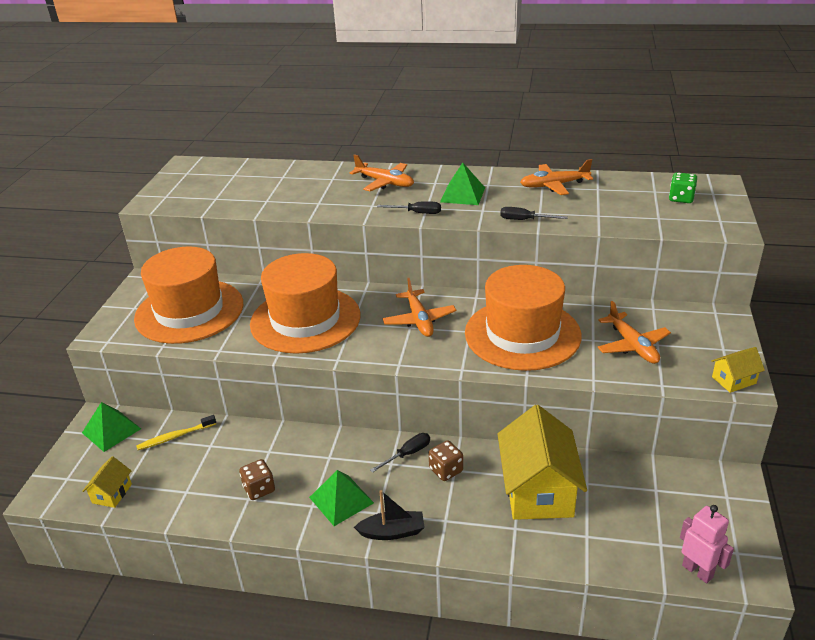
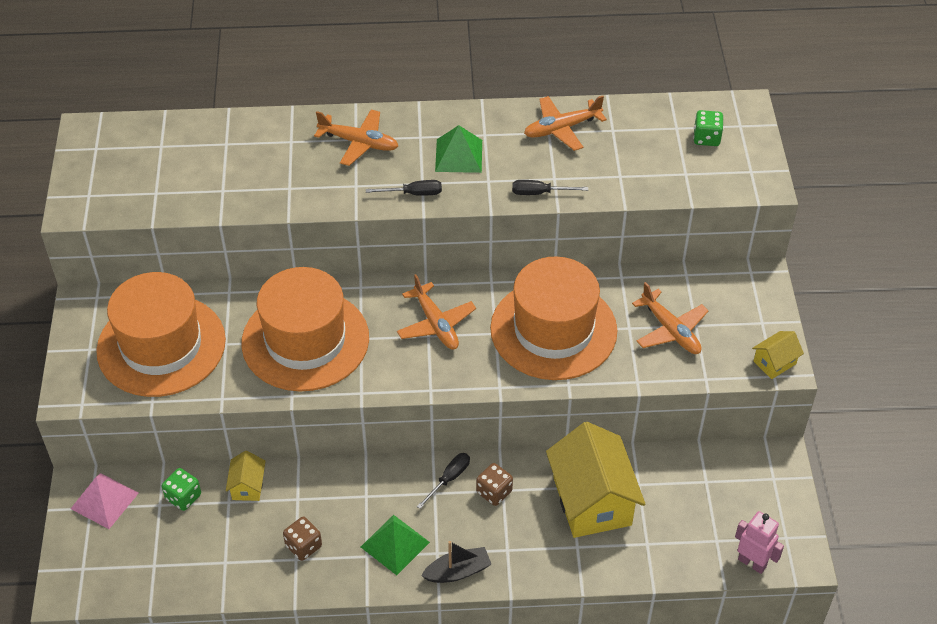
camera: 15 degrees left, 15 degrees up
(111, 430) = (104, 500): green pyramid -> pink pyramid
(112, 493) = (143, 578): yellow house -> yellow house (247, 486)
(175, 437) = (183, 497): yellow toothbrush -> green dice

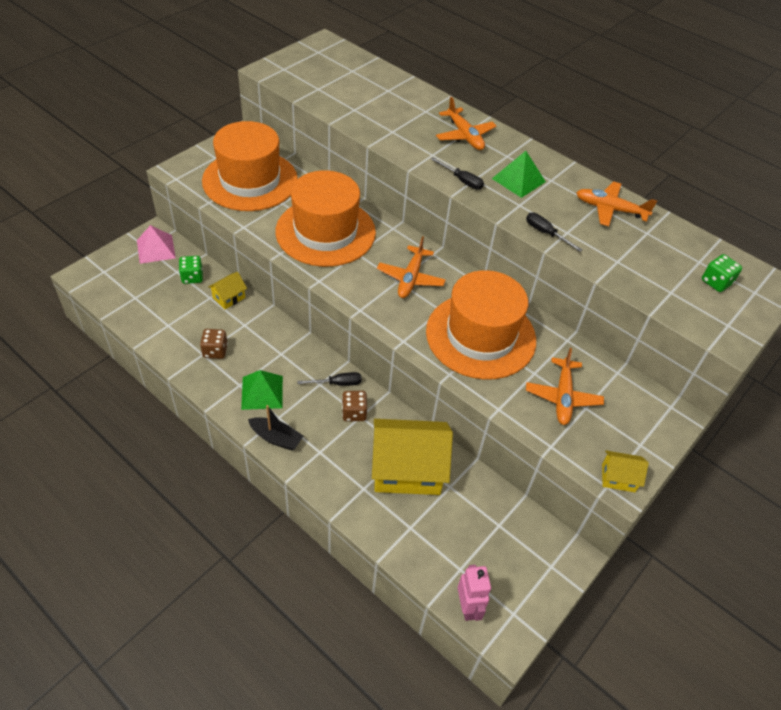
camera: 40 degrees right, 0 degrees up
(592, 501) = (407, 470): yellow house -> yellow house turned 60 degrees clockwise

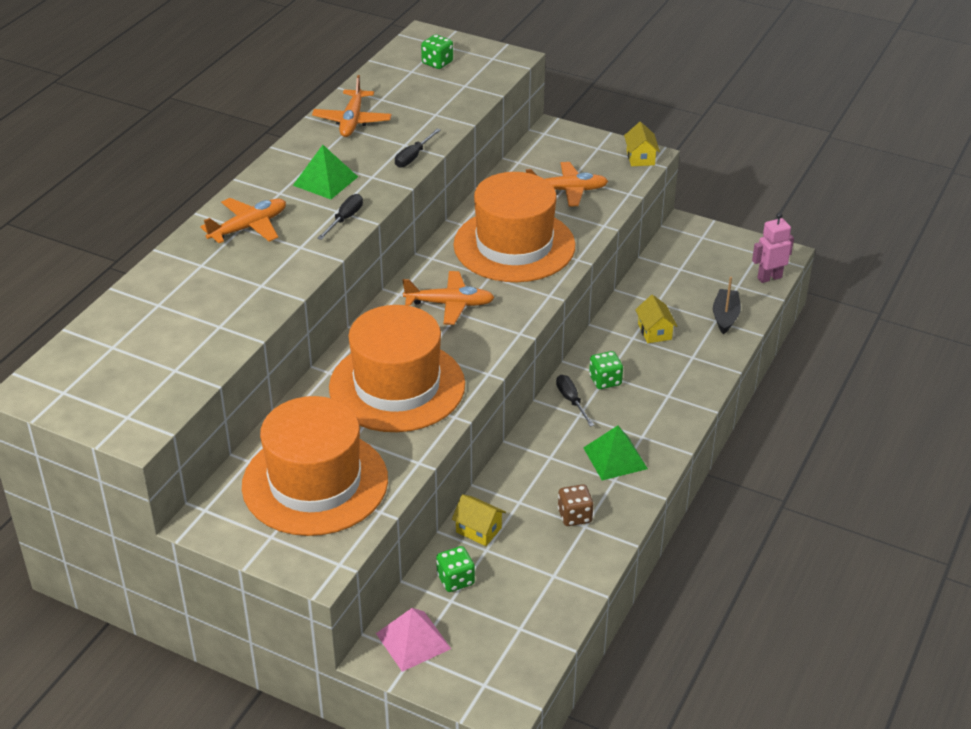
camera: 100 degrees left, 10 degrees down
(276, 438) = (669, 431): black boat -> black boat (725, 316)
(354, 413) = (605, 380): brown dice -> green dice
(407, 470) = (654, 332): yellow house -> yellow house, size x0.46

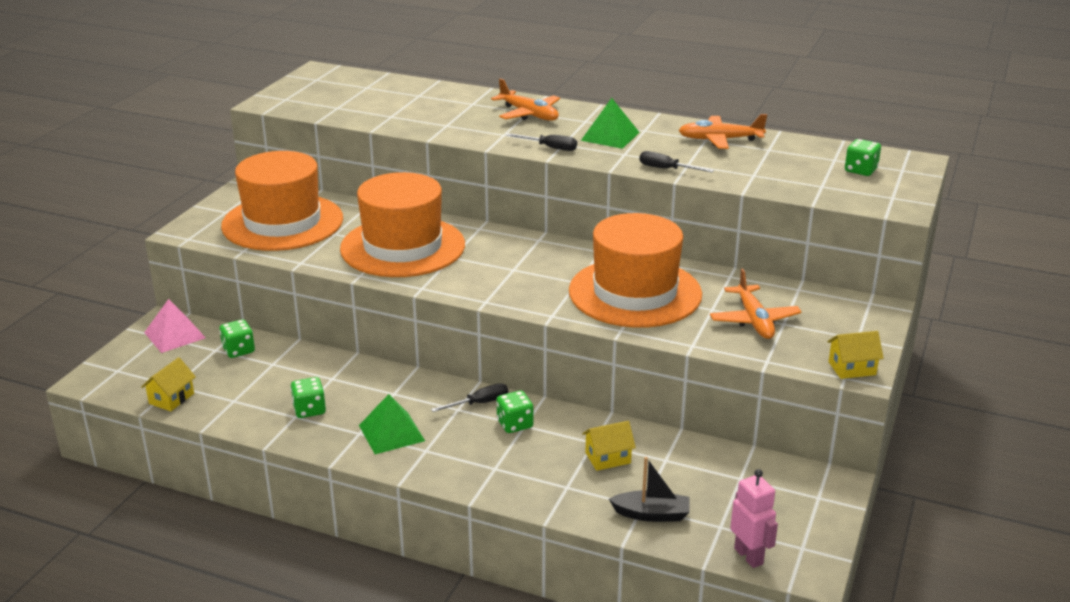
camera: 85 degrees right, 10 degrees down
(450, 304) = (526, 264): orange plane -> none
(478, 530) = (297, 358): yellow house -> yellow house (171, 398)
(574, 516) = (309, 410): brown dice -> green dice

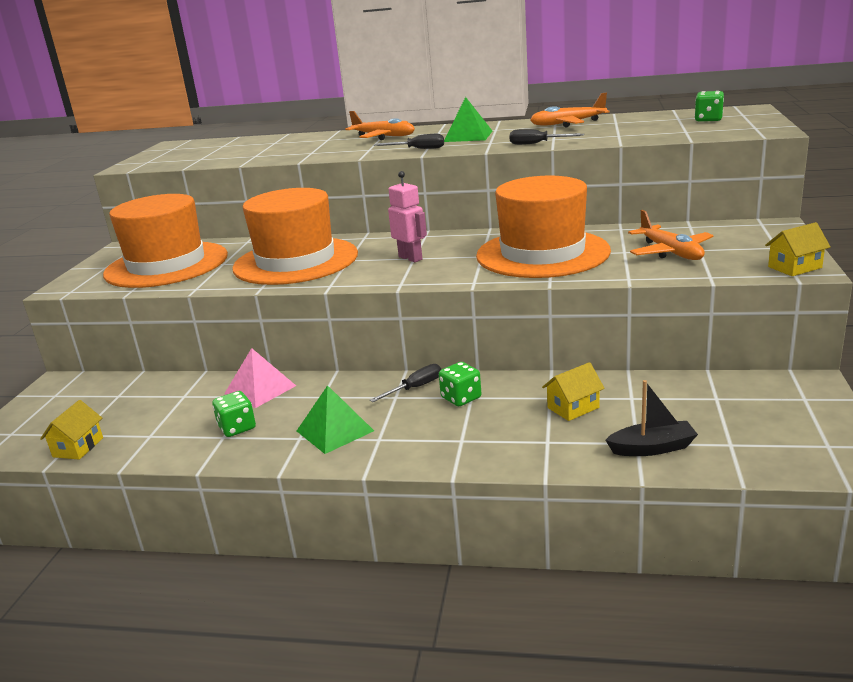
camera: 10 degrees left, 5 degrees down
(175, 335) = (71, 391): pink pyramid -> pink pyramid (260, 389)
(238, 350) = (144, 391): green dice -> none
(749, 556) = (781, 465): pink robot -> pink robot (410, 258)

